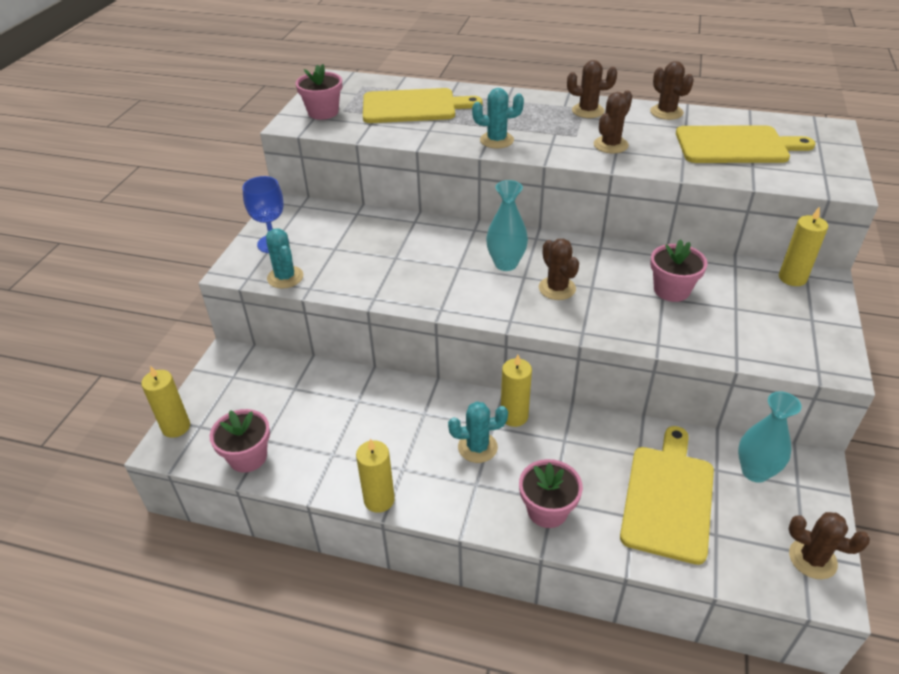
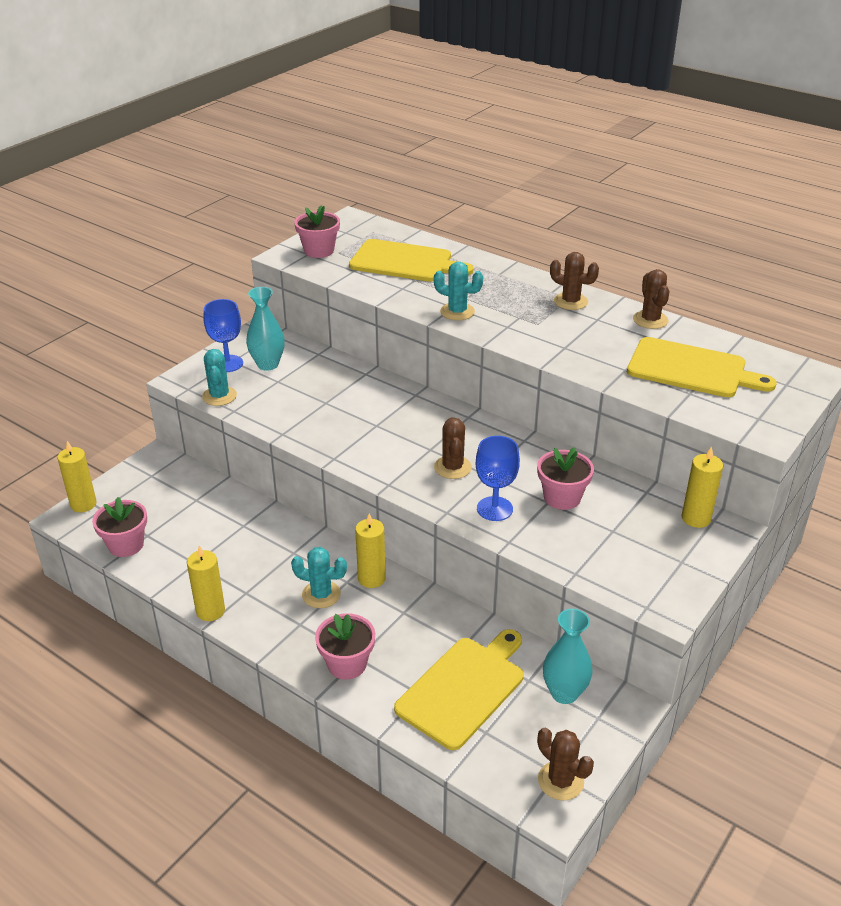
camera: 20 degrees right, 5 degrees down
(506, 264) = (421, 433): turquoise vase -> turquoise vase (268, 364)
(610, 145) = (563, 340): brown cactus -> none
(622, 317) = (494, 509): none -> blue goblet

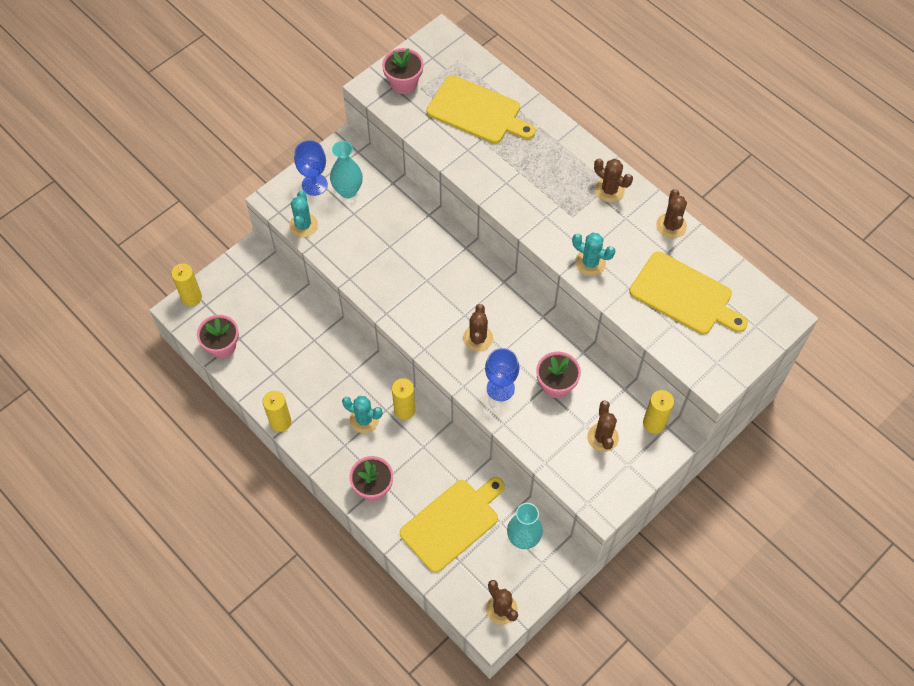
camera: 10 degrees right, 25 degrees up
(457, 312) = (508, 190): turquoise cactus -> turquoise cactus (590, 262)
(639, 539) = (602, 437): none -> brown cactus

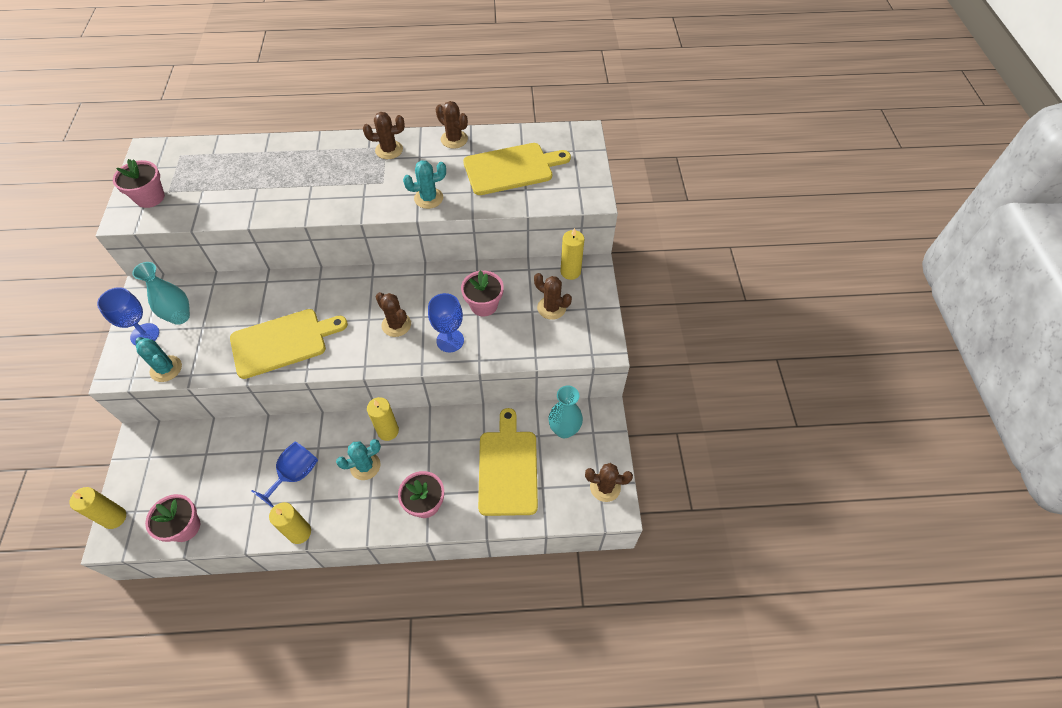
camera: 50 degrees left, 5 degrees down
(316, 379) = (295, 475): none -> blue goblet
(477, 111) = (234, 174): yellow cutting board -> yellow cutting board (283, 342)

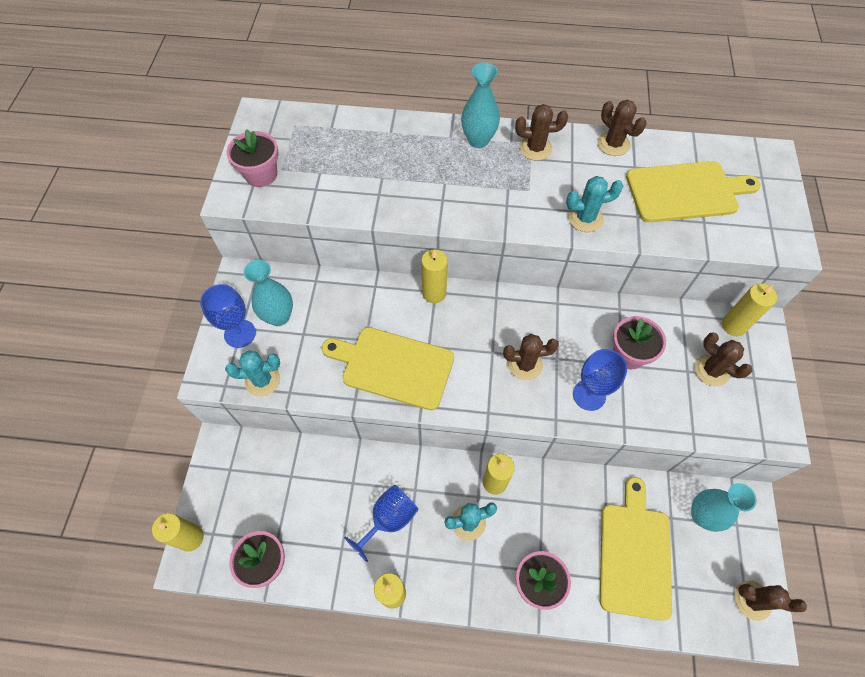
camera: 10 degrees right, 5 degrees up
(166, 369) = (262, 380): turquoise cactus -> turquoise cactus turned 60 degrees counterclockwise
(283, 342) = (393, 367): yellow cutting board -> yellow cutting board turned 150 degrees counterclockwise
(318, 280) = (434, 293): none -> yellow candle
(340, 149) = (478, 140): none -> turquoise vase
(396, 325) = (525, 364): brown cactus -> brown cactus turned 60 degrees counterclockwise

